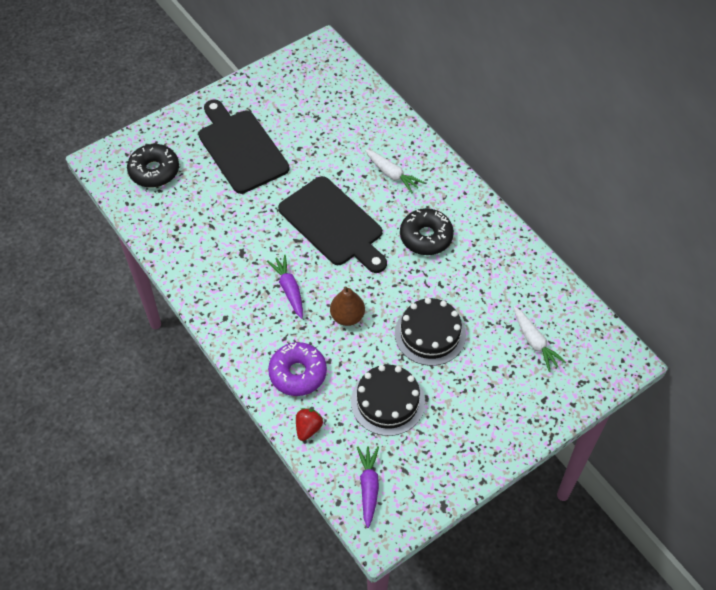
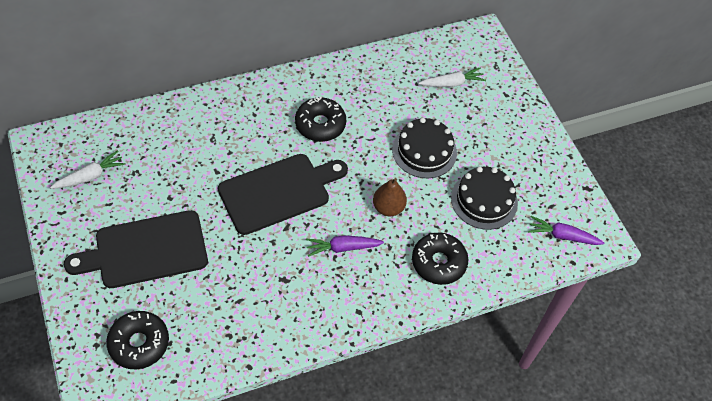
camera: 80 degrees left, 0 degrees up
(298, 373) = (438, 262): purple donut -> black donut
(308, 428) = (497, 268): red strawberry -> none
(392, 174) = (238, 130): white carrot -> white carrot (90, 176)

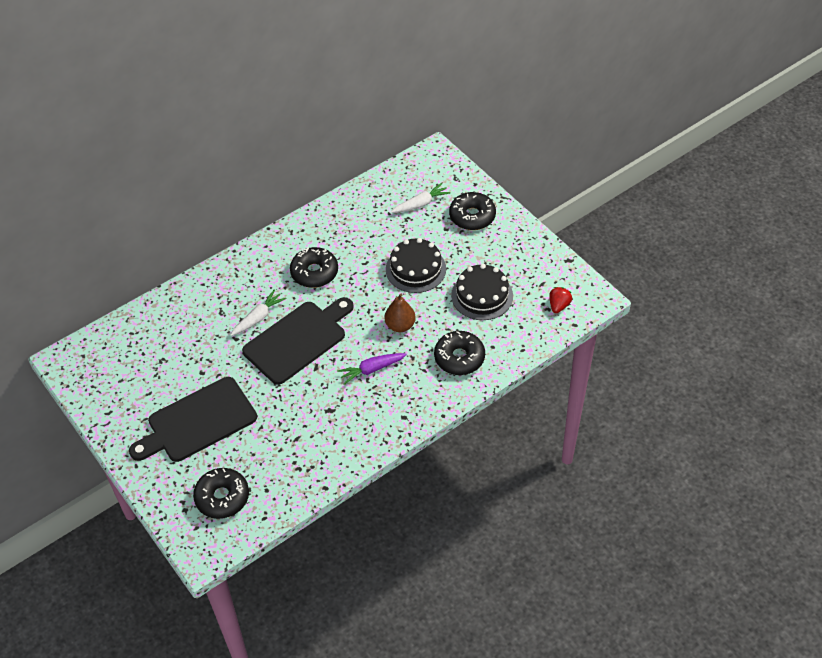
camera: 10 degrees left, 5 degrees down
(90, 176) = (122, 375): white carrot -> white carrot (258, 317)
(500, 111) = (472, 216): none -> black donut
(562, 236) = (559, 305): purple carrot -> red strawberry

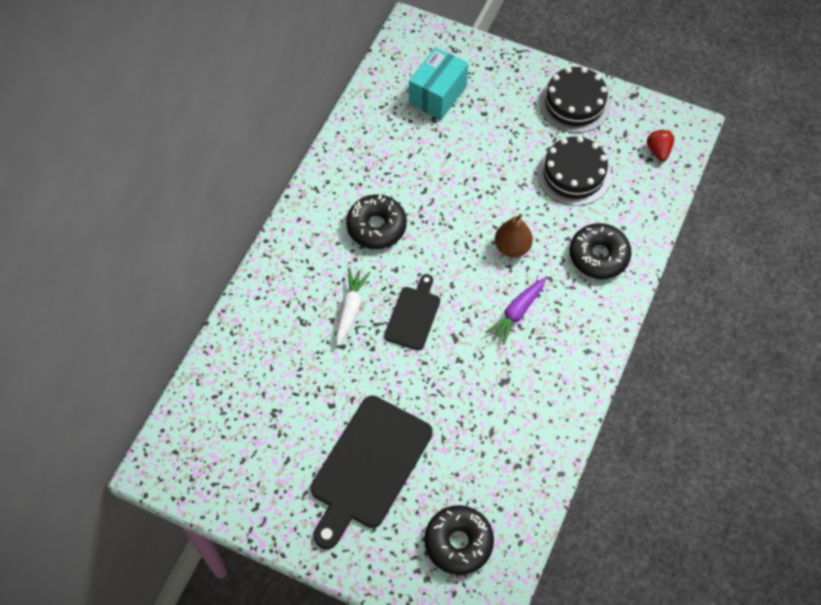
camera: 30 degrees left, 10 degrees up
(298, 340) = (413, 315): black cutting board -> black cutting board, size x0.55
(415, 269) = (484, 174): black cake -> black cake (574, 103)
(421, 204) = (438, 95): white carrot -> turquoise box
(472, 216) = (502, 87): black donut -> none

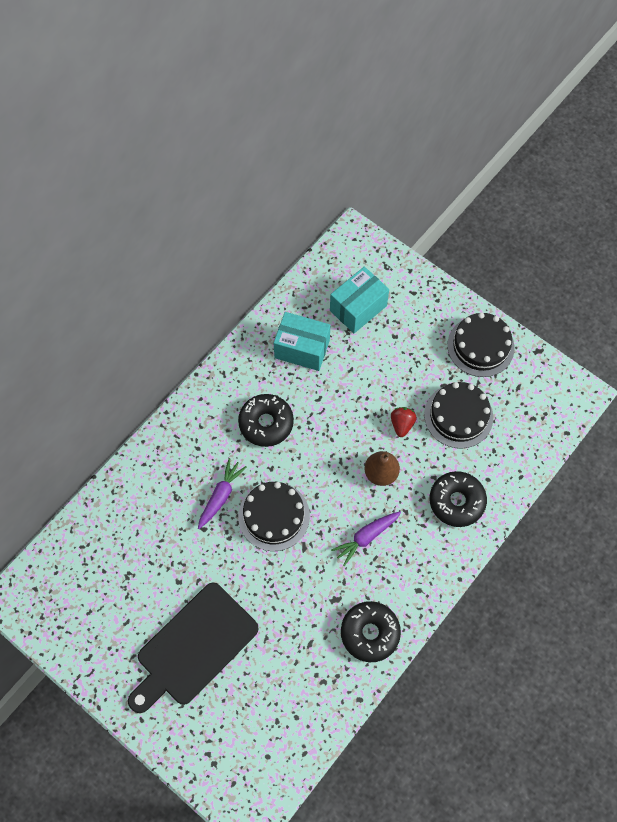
camera: 15 degrees right, 5 degrees up
(350, 309) = (221, 495): white carrot -> purple carrot
(391, 146) = (302, 349): none -> turquoise box
(413, 315) = (274, 516): black cutting board -> black cake
(458, 542) = (250, 738): black donut -> black donut (370, 633)
(658, 151) = (544, 412): red strawberry -> red strawberry (402, 424)

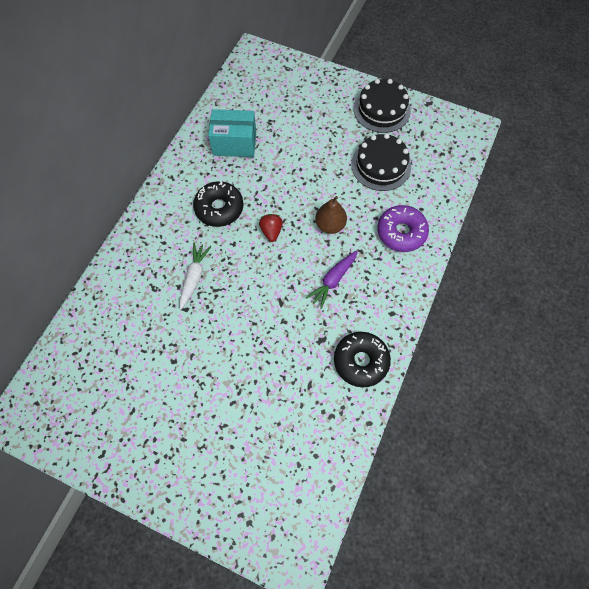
camera: 15 degrees left, 0 degrees up
(194, 647) = (202, 417): black cutting board -> none
(221, 495) = (194, 277): purple carrot -> white carrot
(274, 516) = (246, 282): black cake -> none
(358, 308) = (273, 103): turquoise box -> none
(402, 424) = (336, 183): red strawberry -> red strawberry (271, 231)
(456, 501) = (401, 232): black donut -> purple donut

